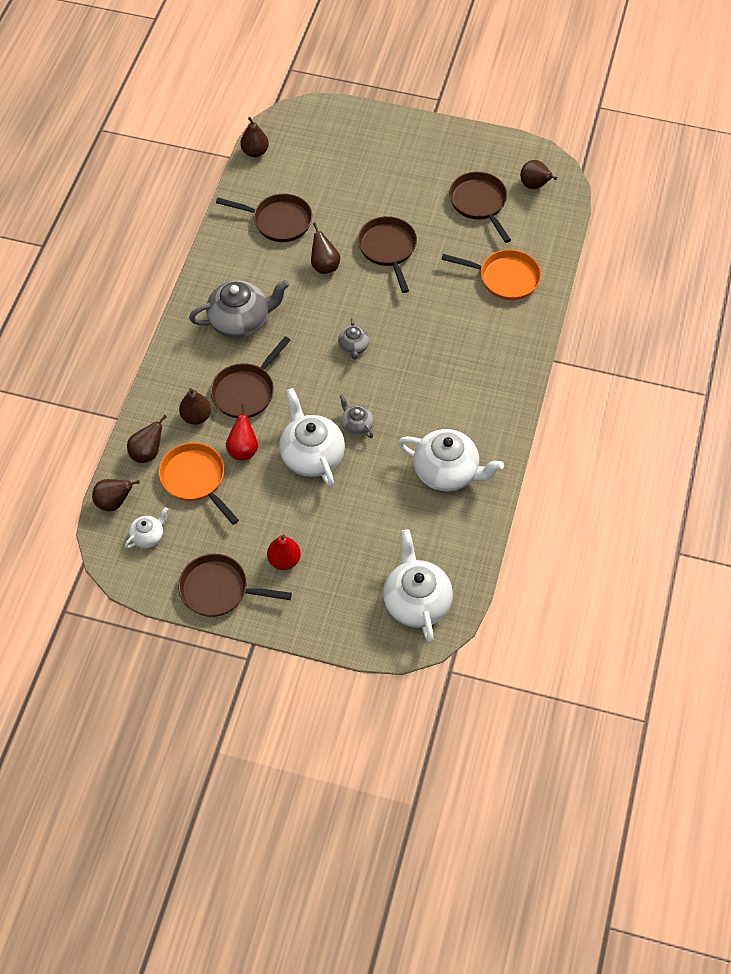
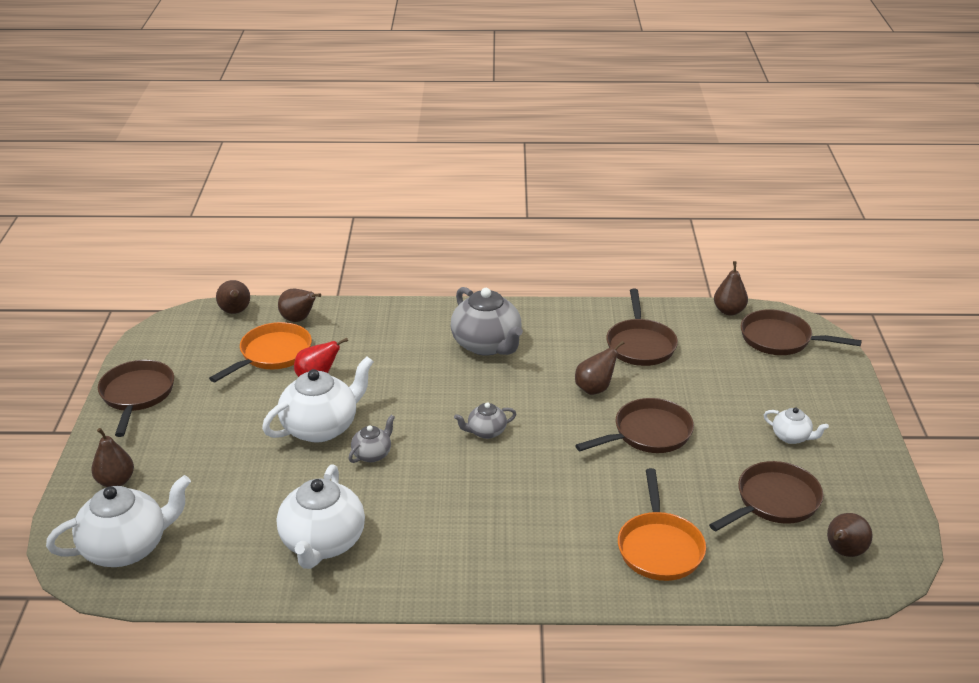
camera: 75 degrees right, 25 degrees down
(148, 536) = (198, 339): white teapot -> white teapot (791, 437)
(196, 416) = (351, 340): brown pear -> brown pear (115, 481)
(246, 391) = (395, 366): brown pan -> brown pan (780, 339)
(284, 560) = (177, 433): red pear -> none

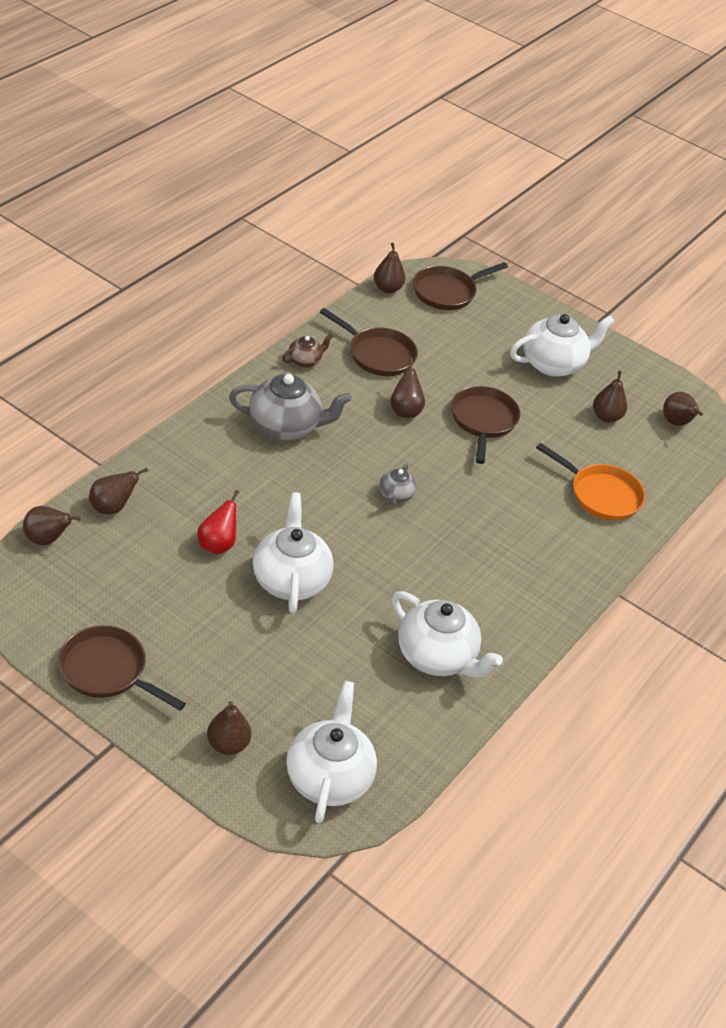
camera: 60 degrees left, 10 degrees up
(272, 354) = (148, 552): orange pan -> none
(372, 454) = (357, 570): grey teapot -> none
(575, 318) = (305, 361): none -> brown teapot
(773, 501) = (606, 417): brown pan -> brown pear
(791, 437) = (553, 364): white teapot -> white teapot, size x2.00

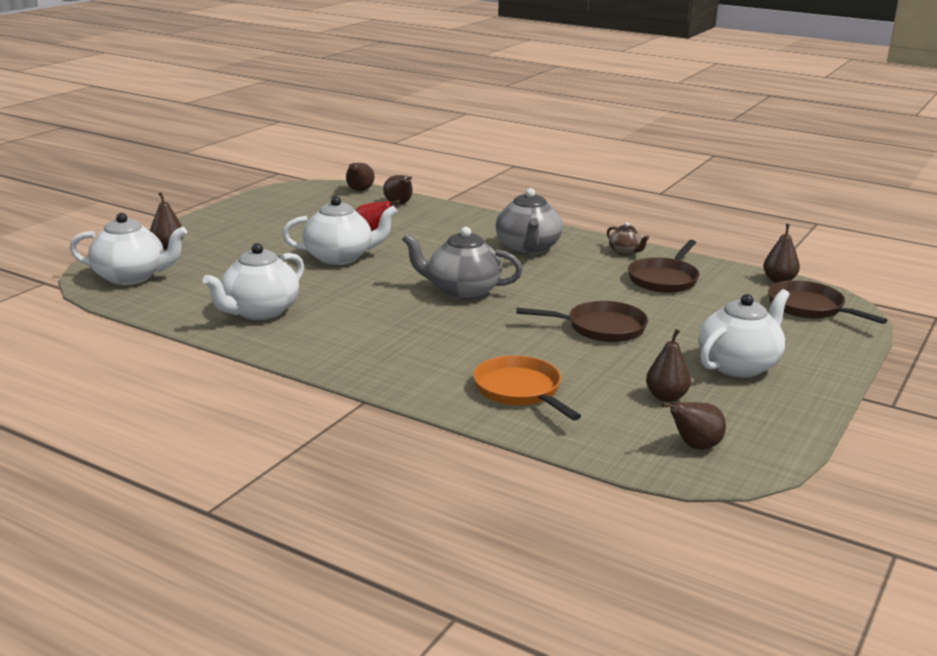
camera: 90 degrees right, 20 degrees down
(108, 671) = (238, 212): brown pan -> none
(395, 495) = (462, 291): grey teapot -> grey teapot, size x2.00
(405, 411) = (588, 292): brown pear -> none
(553, 364) = (739, 366): white teapot -> white teapot turned 105 degrees counterclockwise
(601, 494) = (520, 391): orange pan -> orange pan turned 120 degrees clockwise

